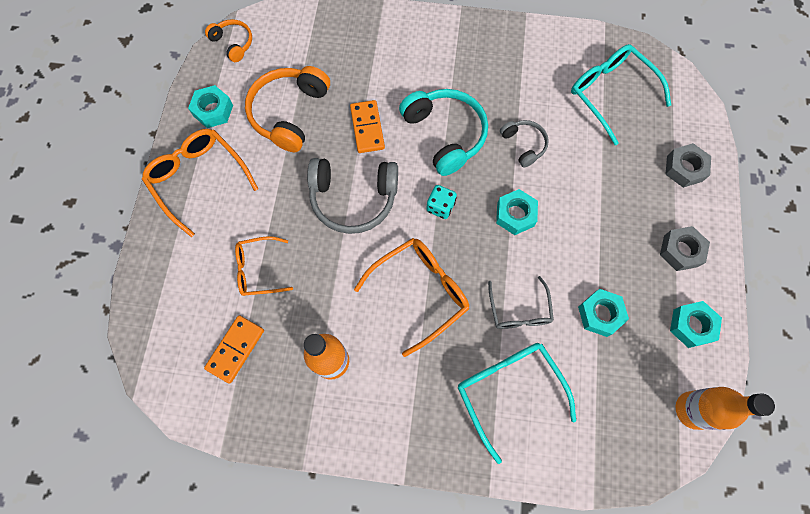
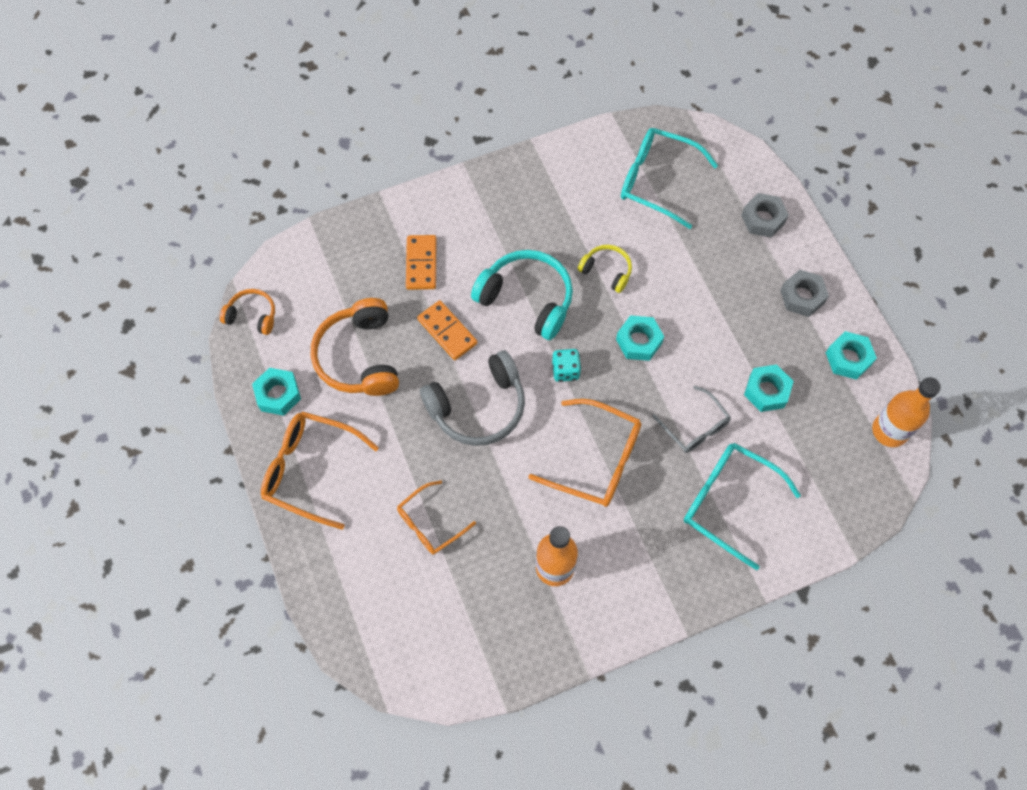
camera: 30 degrees left, 5 degrees down
(235, 349) = (457, 609): orange domino -> orange domino (421, 264)
(420, 292) = (596, 460): orange glasses -> orange glasses turned 90 degrees clockwise
(523, 145) = (606, 271): grey headphones -> yellow headphones

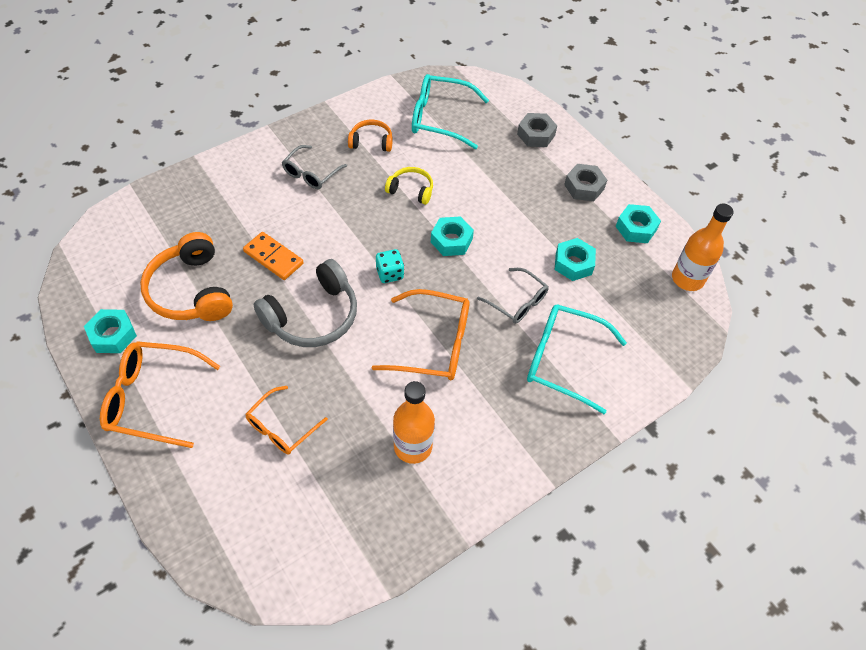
camera: 15 degrees left, 10 degrees down
(252, 316) = (80, 271): orange headphones -> orange headphones (371, 142)
(421, 264) = (241, 206): orange domino -> none
(501, 233) = (311, 173): none -> grey glasses
(527, 299) = (343, 221): turquoise headphones -> none

